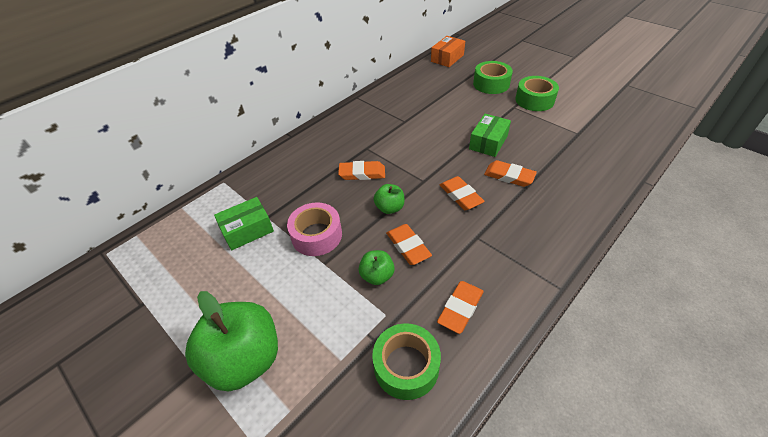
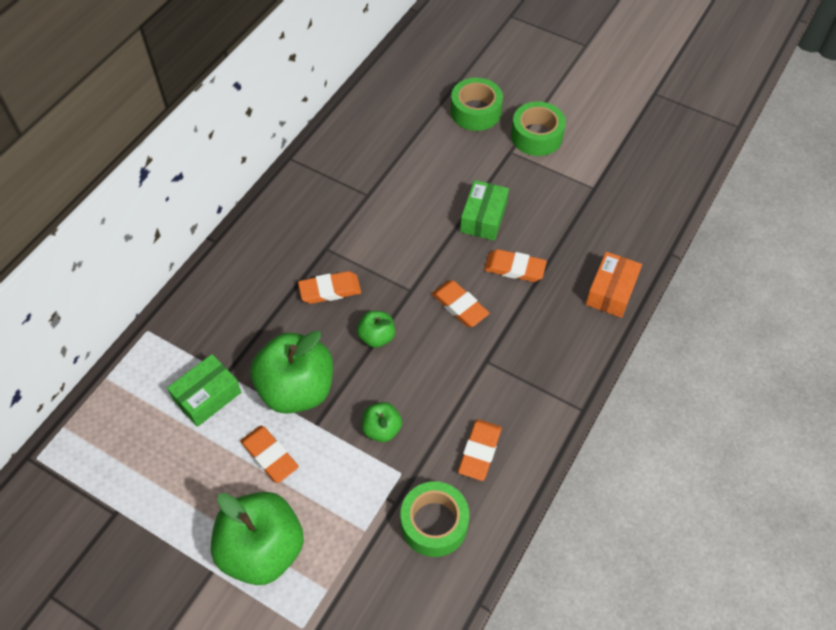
camera: 15 degrees left, 10 degrees up
(317, 235) = (297, 389): pink tape -> green apple
(408, 246) = (409, 386): orange eraser -> orange eraser (269, 456)
(447, 58) = (406, 65): orange box -> orange box (611, 291)

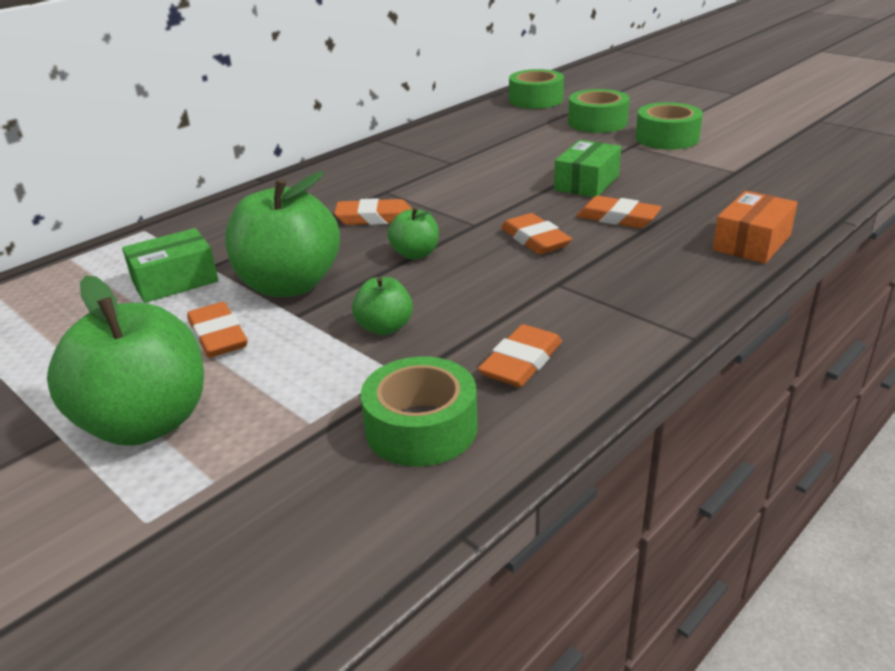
camera: 15 degrees right, 25 degrees down
(414, 70) = (536, 100): none -> green tape

